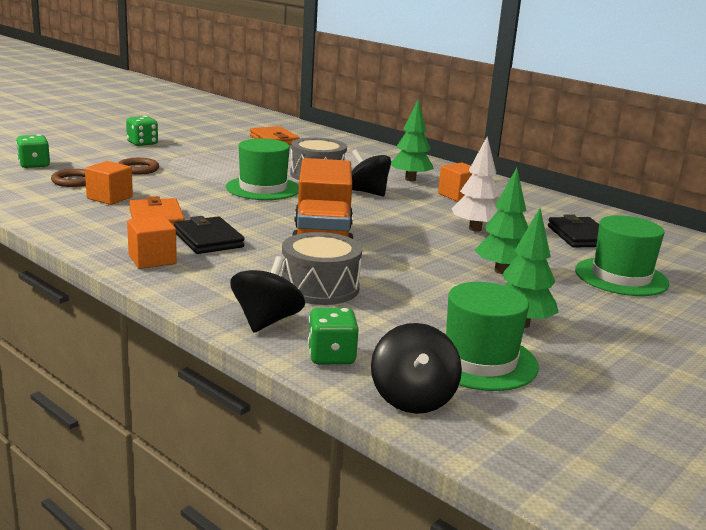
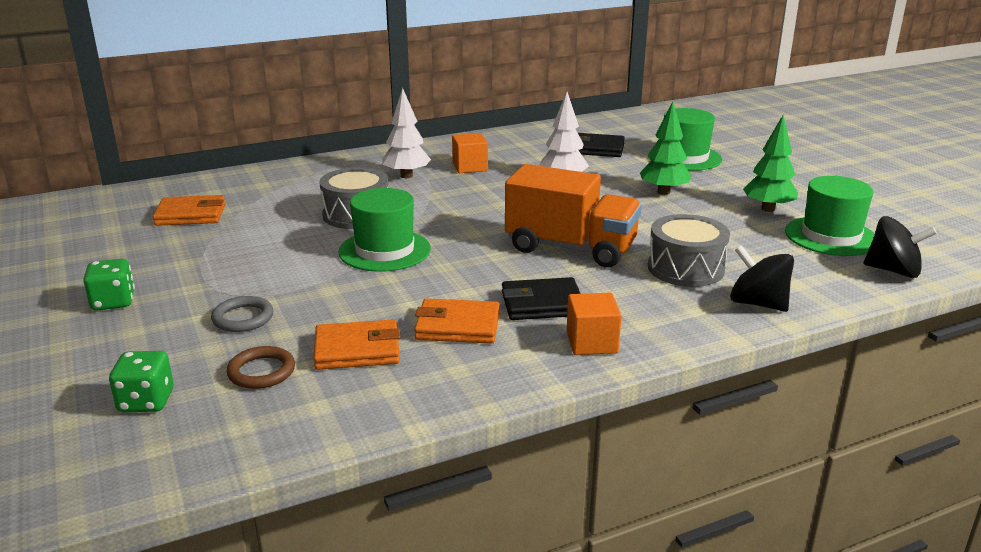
camera: 65 degrees left, 5 degrees up
(110, 198) = (357, 350): orange cube -> orange wallet
(138, 169) = (243, 318): brown ring -> grey ring
(331, 356) = (827, 287): green dice -> none
(367, 192) = (434, 202): black spinning top -> none
(410, 179) = (406, 176): green tree -> white tree

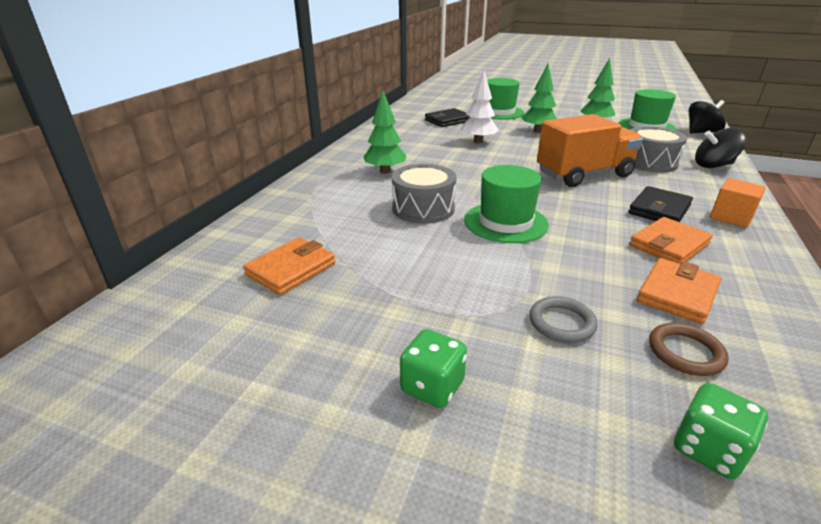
camera: 45 degrees left, 5 degrees up
(406, 176) = (385, 171): white tree -> green tree
(470, 167) = (409, 152): orange cube -> none

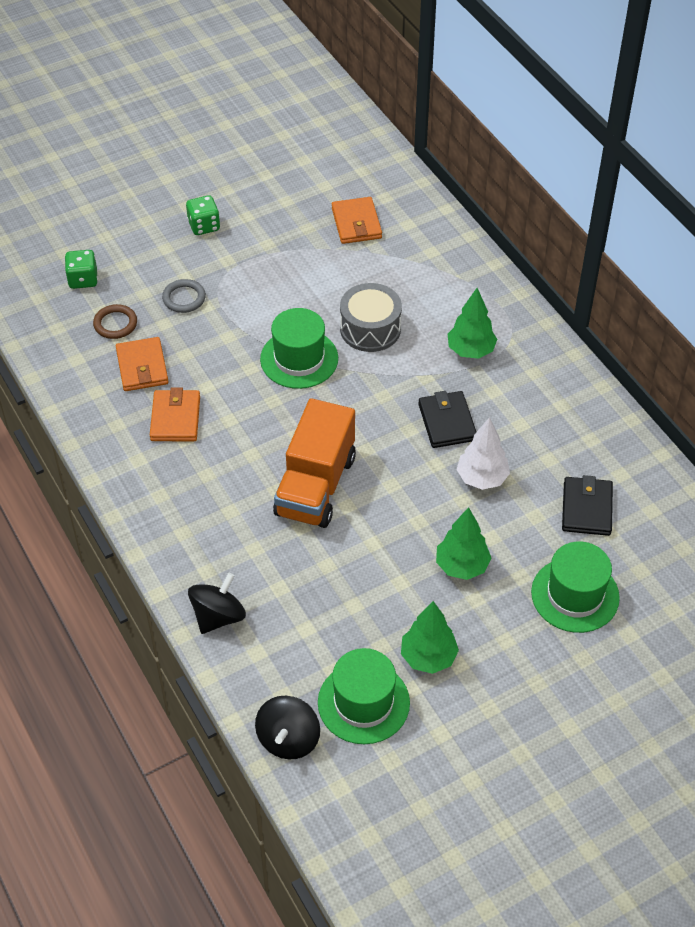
camera: 130 degrees right, 20 degrees up
(649, 162) = (281, 570): grey drum -> none
(659, 209) = (211, 468): black wallet -> black wallet (447, 422)
(731, 217) = (153, 500): orange cube -> none

